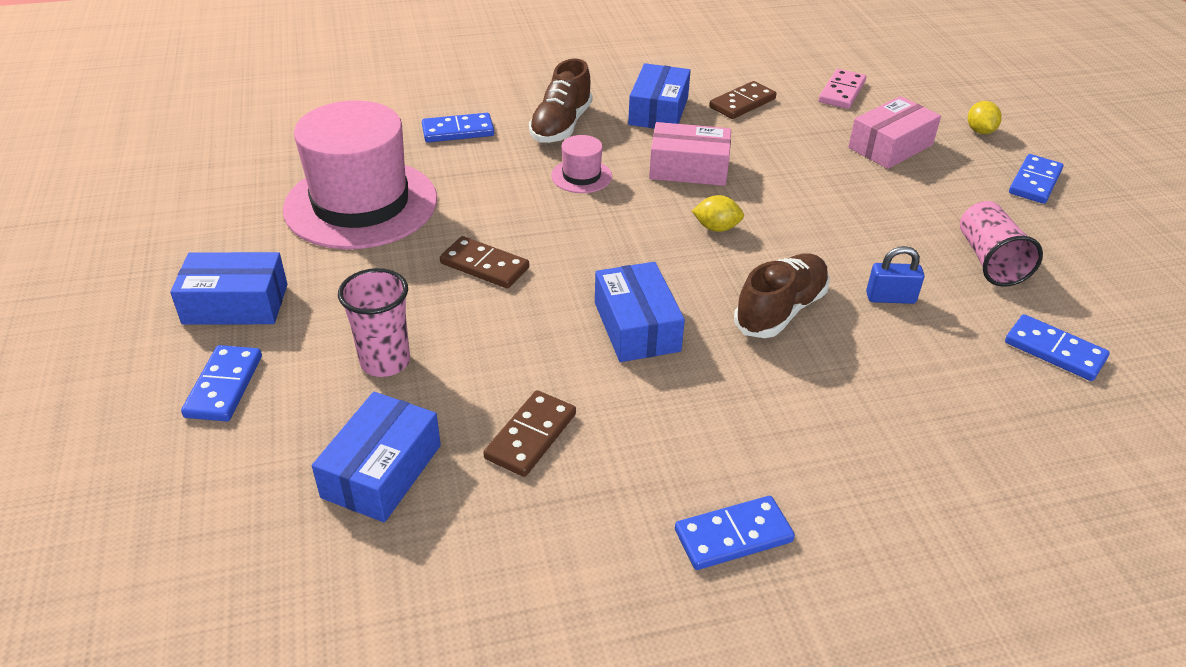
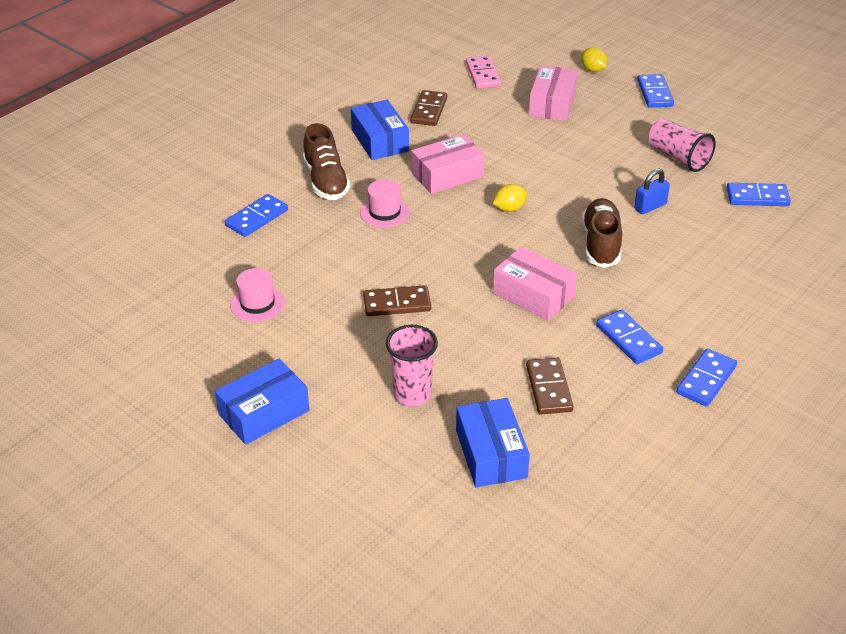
camera: 35 degrees left, 0 degrees up
(224, 386) = (330, 464): blue domino -> blue domino (628, 339)
(361, 204) = (257, 303): pink hat -> pink hat, size x0.42
(636, 326) = (533, 295): blue box -> pink box

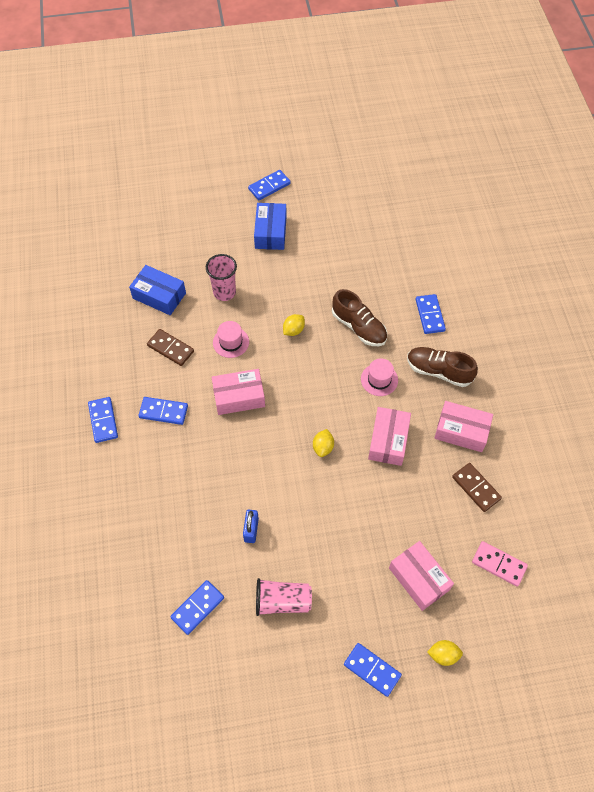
camera: 130 degrees right, 20 degrees up
(174, 467) = (269, 186): none -> blue domino
(257, 303) = (351, 273): pink hat -> pink hat (231, 342)
(380, 140) = (461, 431): blue box -> pink box
(397, 303) = (293, 330): brown domino -> yellow lemon
(601, 244) = (245, 468): brown shoe -> brown shoe (359, 327)

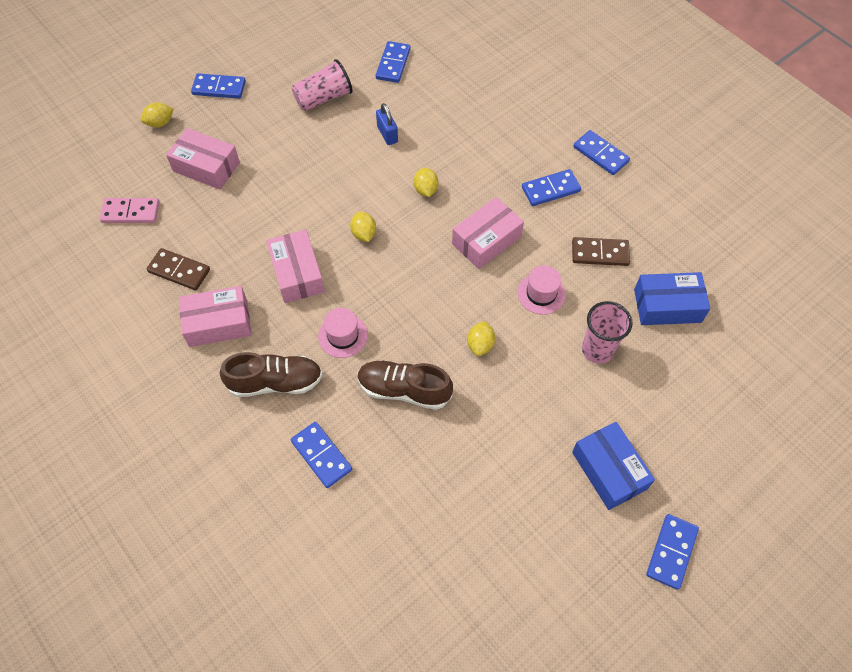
camera: 150 degrees right, 0 degrees up
(254, 460) = (425, 190): none -> yellow lemon

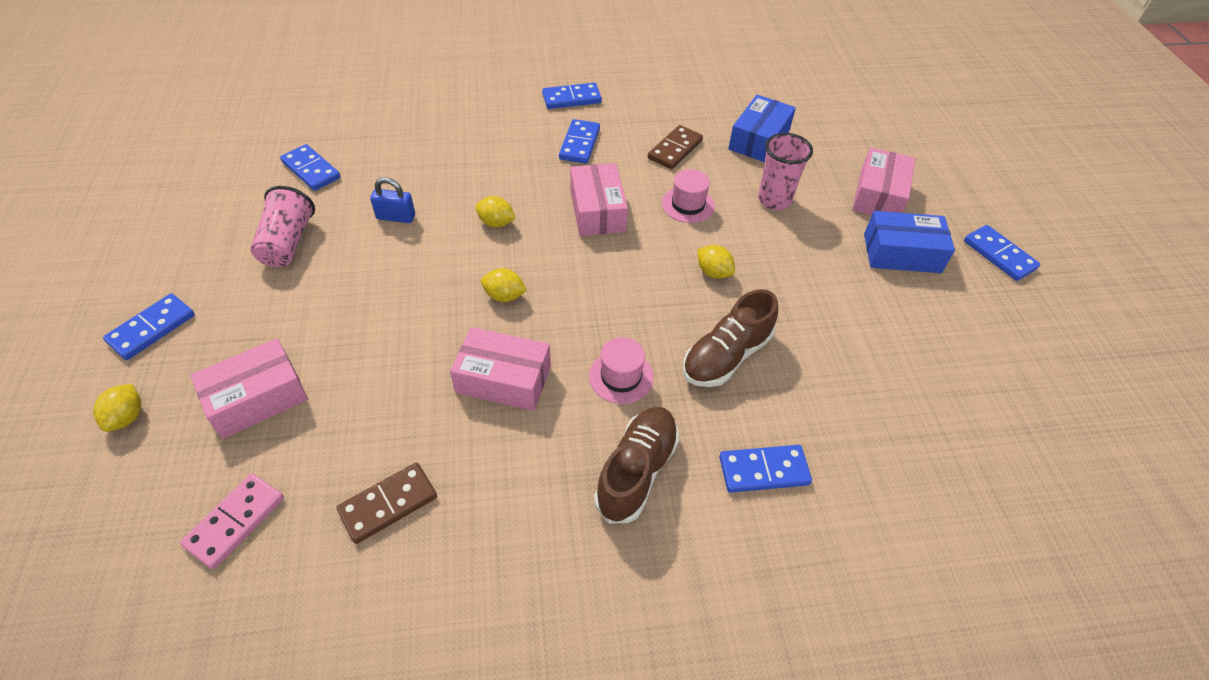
camera: 60 degrees left, 10 degrees down
(218, 323) = (506, 494): pink box -> pink box (878, 195)

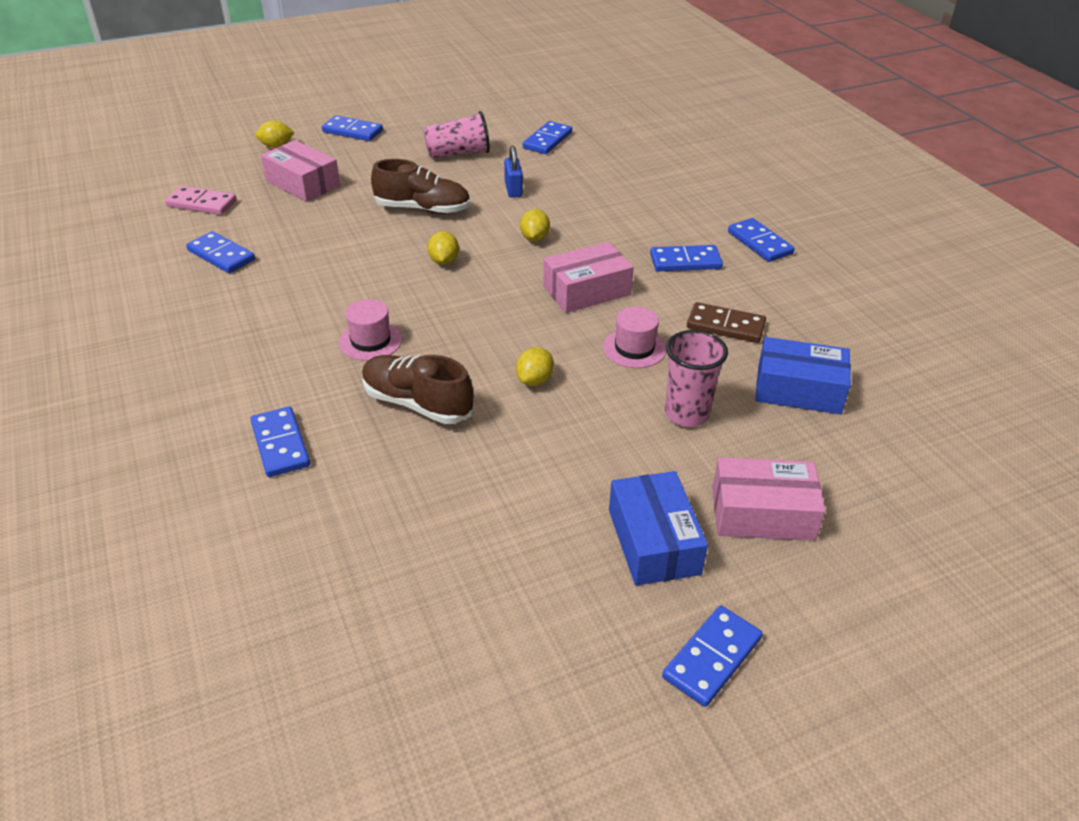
camera: 75 degrees right, 10 degrees down
(388, 504) = (221, 255): brown domino -> blue domino
(503, 379) = (349, 280): pink box -> none
(637, 471) = (267, 366): brown shoe -> brown shoe (423, 209)

